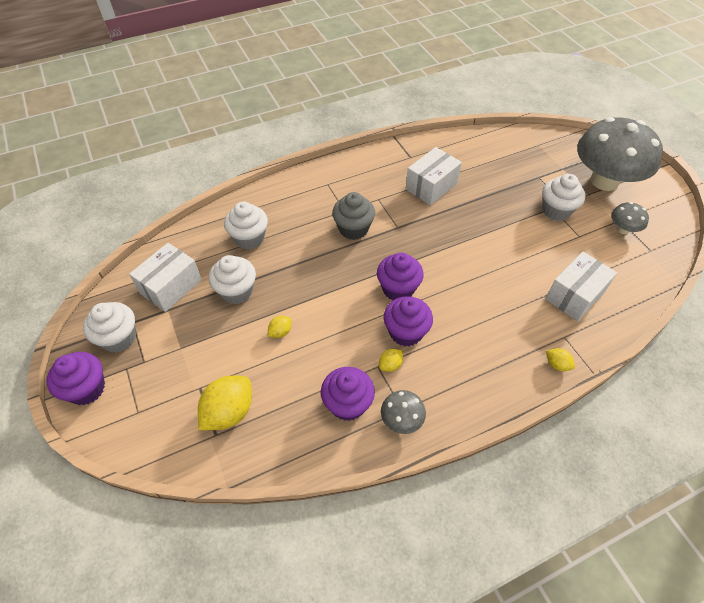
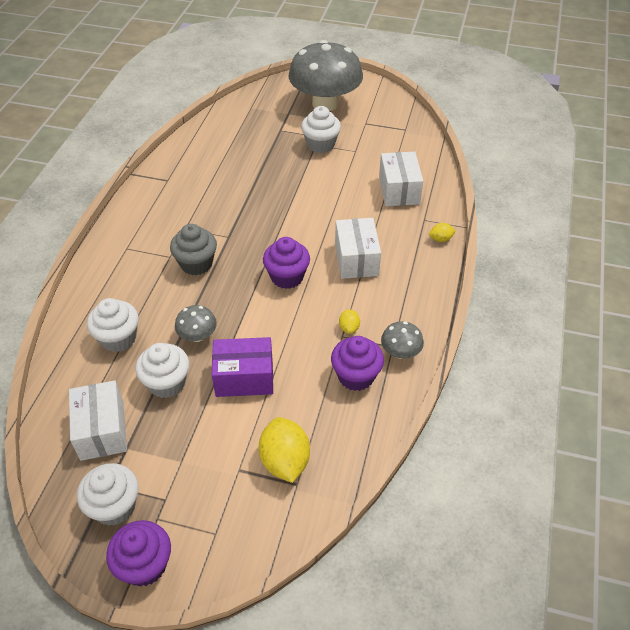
camera: 50 degrees left, 5 degrees down
(280, 332) = (244, 378): yellow lemon -> purple box
(406, 332) = (330, 299): purple cupcake -> none
(431, 186) = (213, 190): white box -> white box (356, 259)
(623, 229) = (374, 127): grey mushroom -> grey mushroom (197, 336)

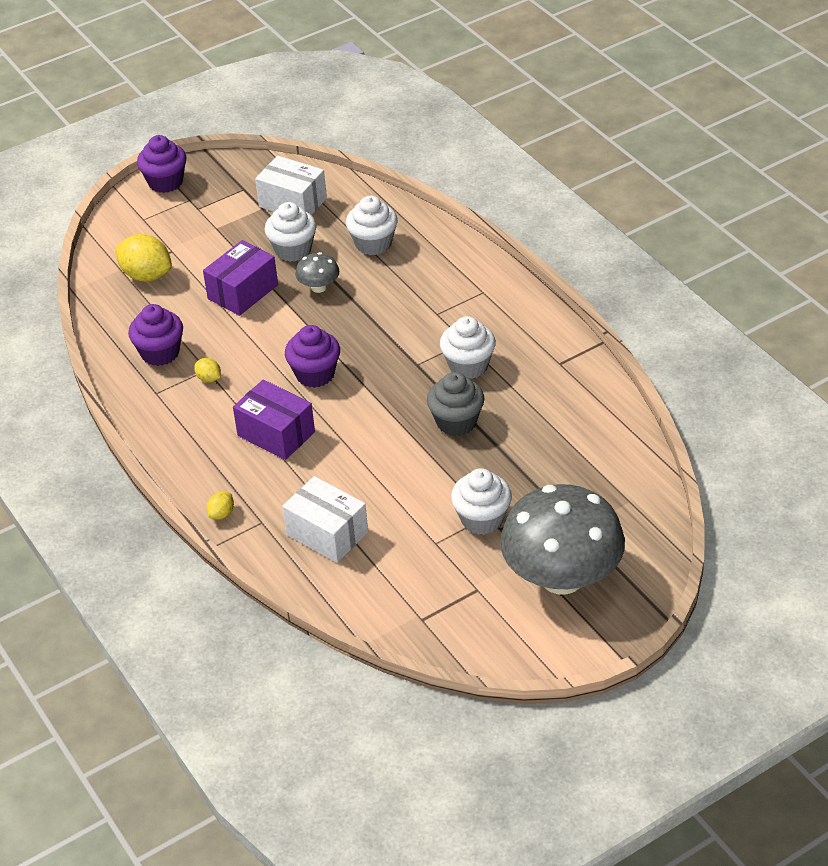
camera: 135 degrees right, 5 degrees down
(114, 506) = (223, 185): white cupcake -> white cupcake (468, 366)
(196, 264) = (405, 325): grey cupcake -> grey cupcake (456, 422)
(356, 259) = (276, 434): white box -> purple box
(400, 352) = (144, 393): grey mushroom -> none

